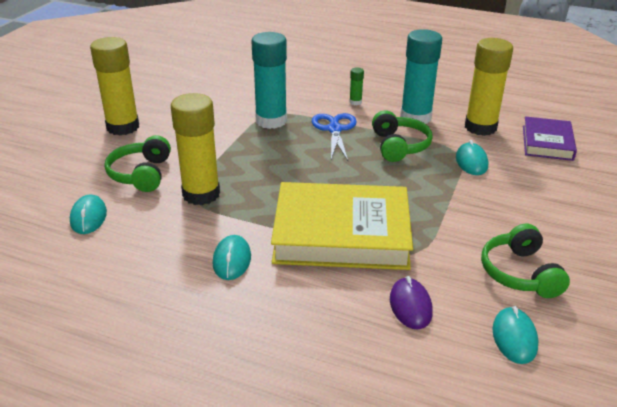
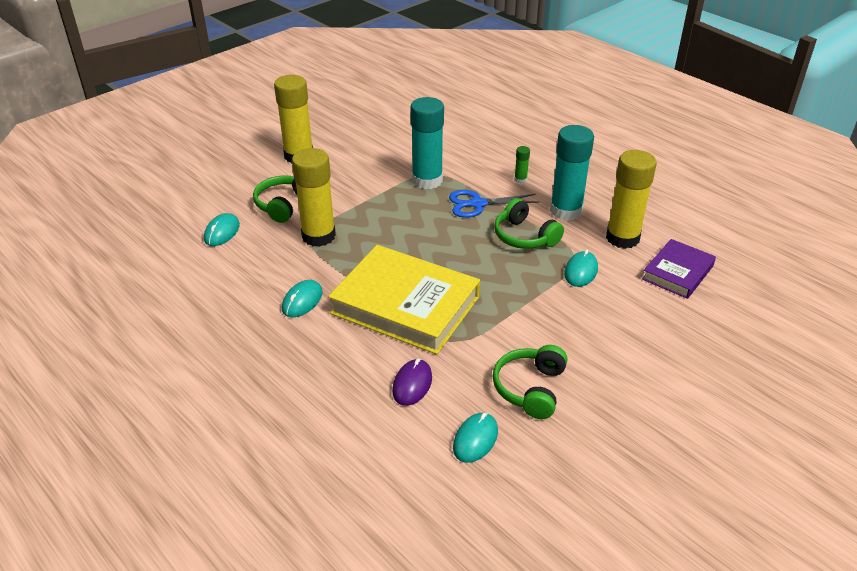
camera: 25 degrees right, 5 degrees up
(334, 129) = (478, 204): blue scissors -> blue scissors turned 120 degrees counterclockwise
(399, 146) = (524, 236): green headphones -> green headphones turned 120 degrees clockwise

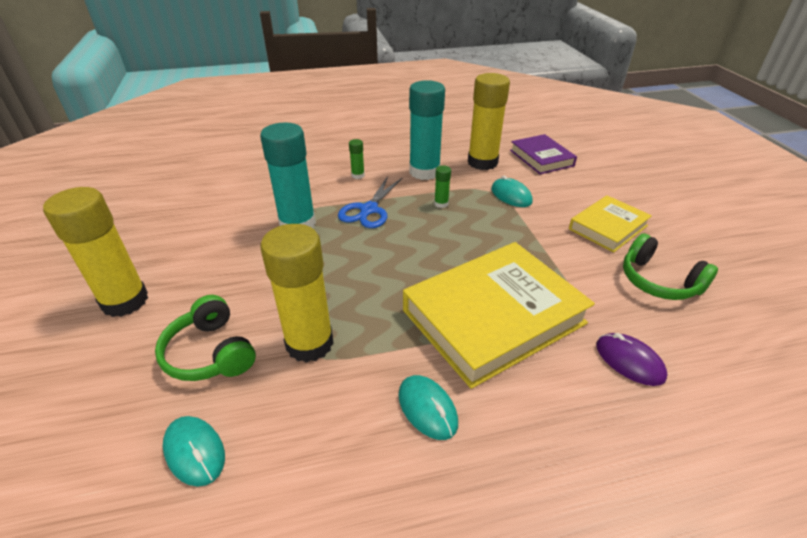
camera: 60 degrees left, 0 degrees up
(475, 439) = (726, 345): turquoise mouse -> none
(524, 236) = (441, 204): green headphones -> green glue stick
(588, 343) = (608, 227): none -> yellow book

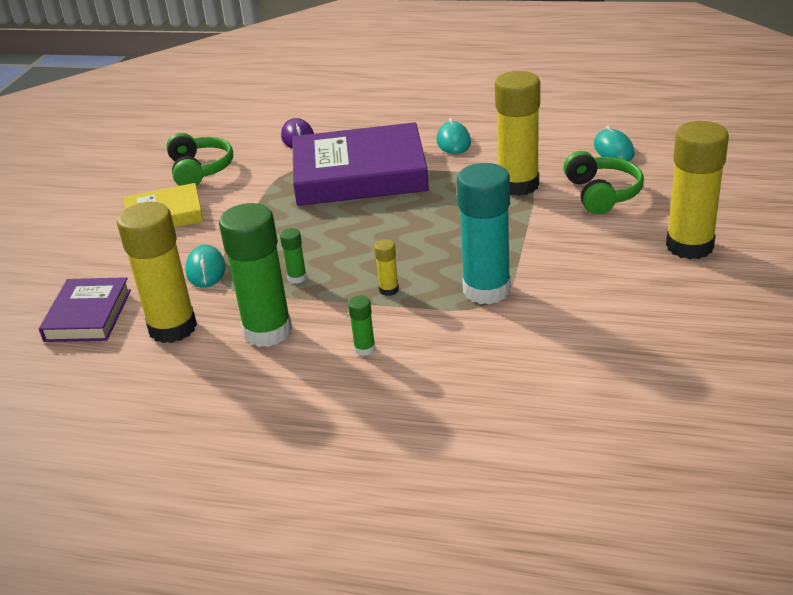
camera: 150 degrees left, 5 degrees down
(369, 210) = (389, 290): blue scissors -> yellow glue stick
(424, 172) = (267, 331): turquoise glue stick -> green glue stick
(493, 317) = (359, 174): yellow book -> purple book

